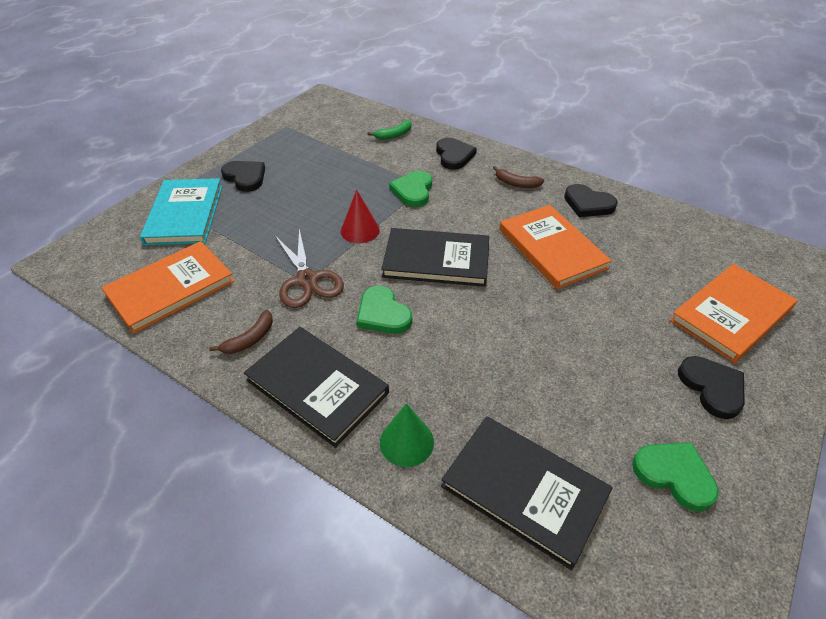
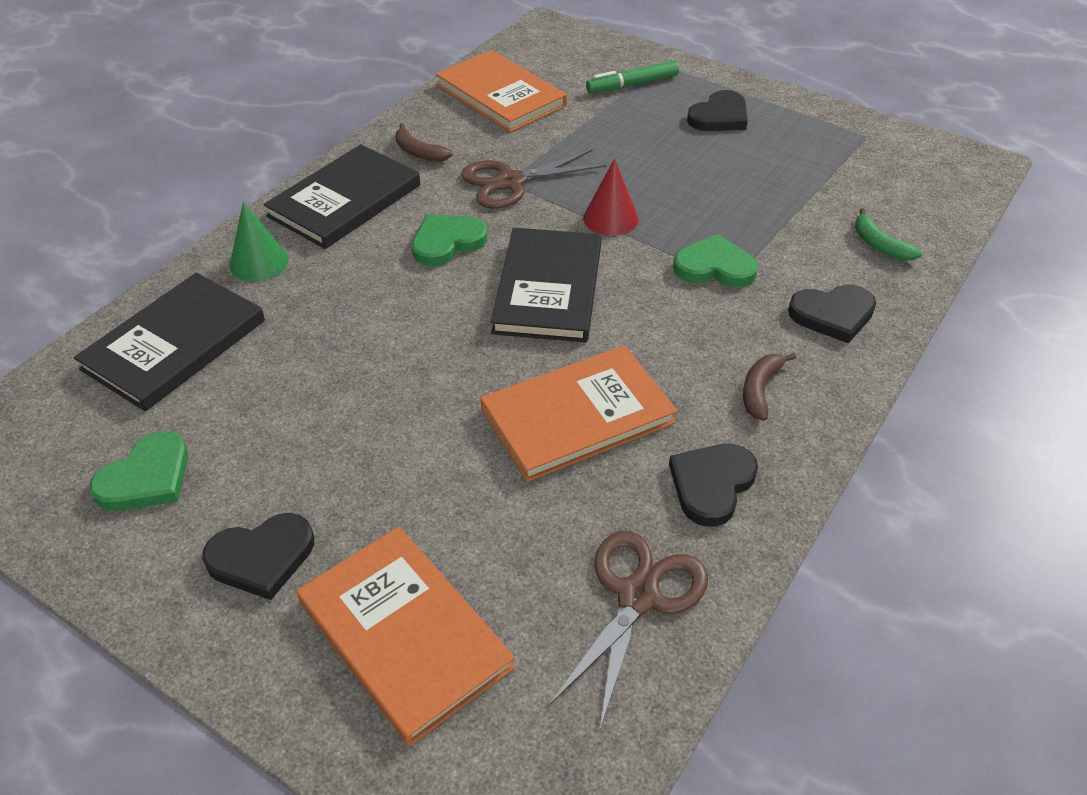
camera: 90 degrees right, 0 degrees up
(184, 214) = (632, 84): turquoise book -> green marker
(667, 230) = (638, 596): none -> brown scissors

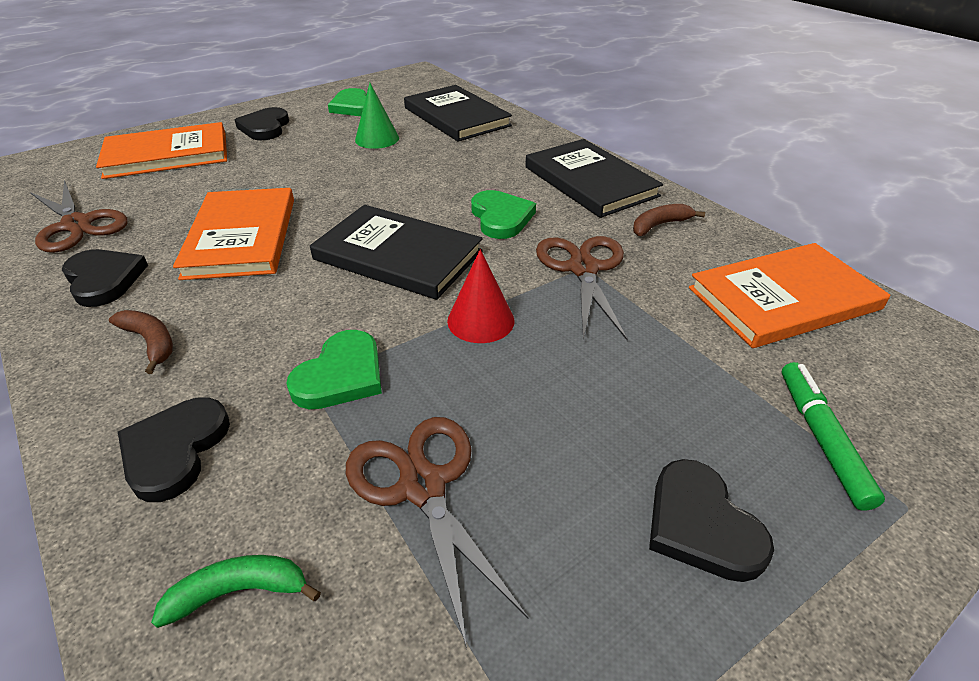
camera: 110 degrees right, 5 degrees down
(259, 262) = (524, 144): green cone -> green cone (377, 139)
(770, 205) = (423, 485): none -> brown scissors

